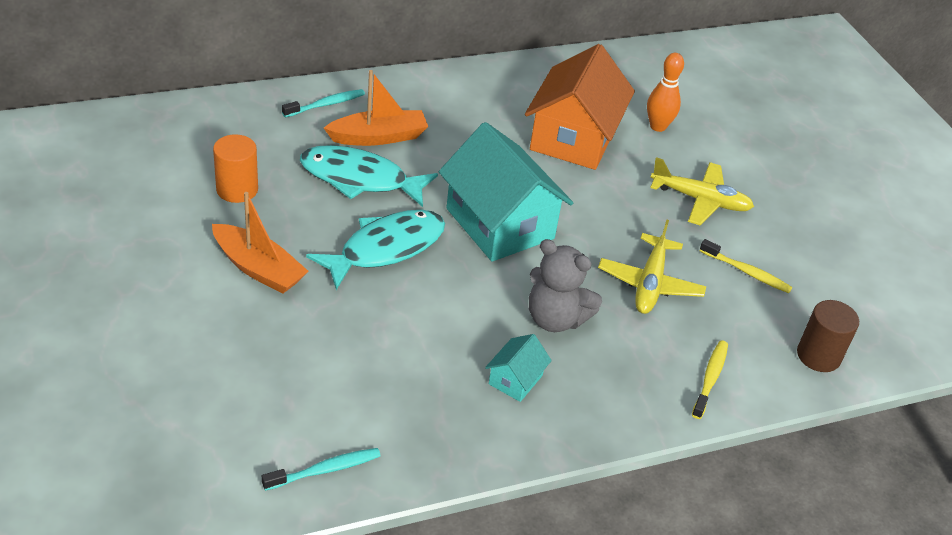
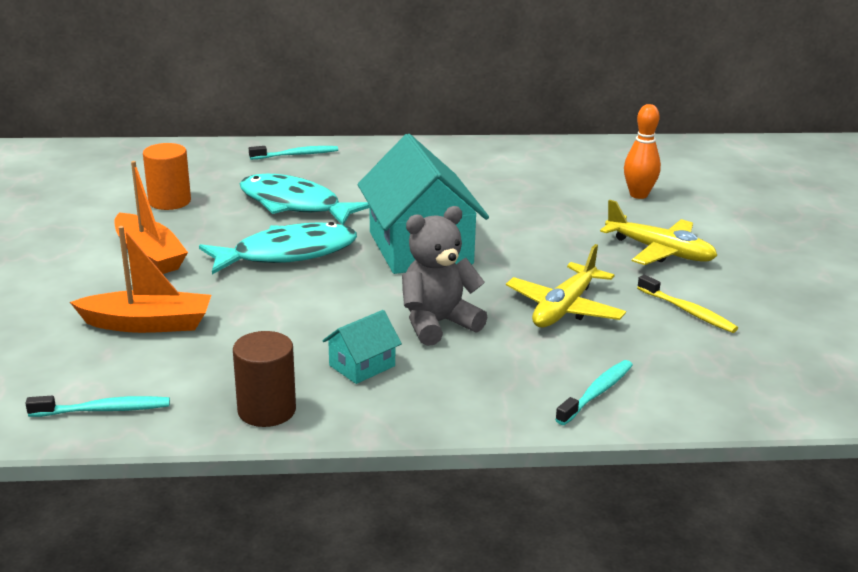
camera: 20 degrees right, 15 degrees down
(378, 137) = (333, 179): orange boat -> orange boat (148, 324)
(555, 319) = (437, 324): grey teddy bear -> grey teddy bear turned 105 degrees clockwise
(573, 138) = (539, 195): orange house -> none
(710, 378) = (597, 393): yellow toothbrush -> turquoise toothbrush
(818, 356) = (747, 390): brown cylinder -> brown cylinder (267, 410)

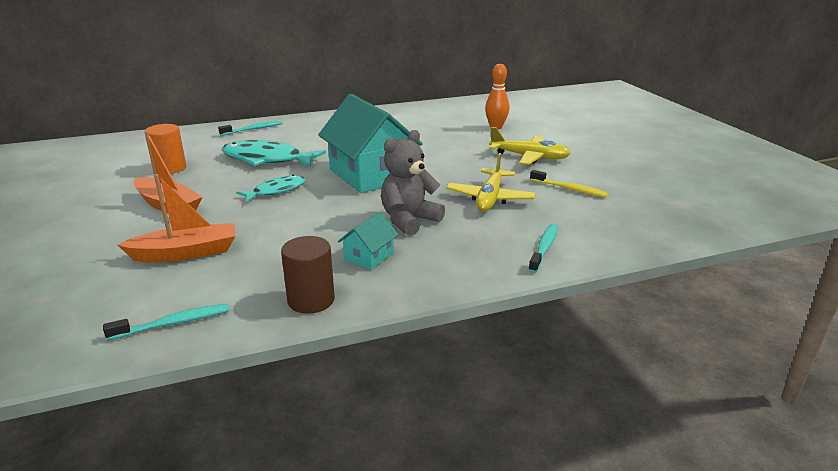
camera: 15 degrees left, 0 degrees up
(287, 254) = (276, 191): turquoise fish -> turquoise fish, size x0.59

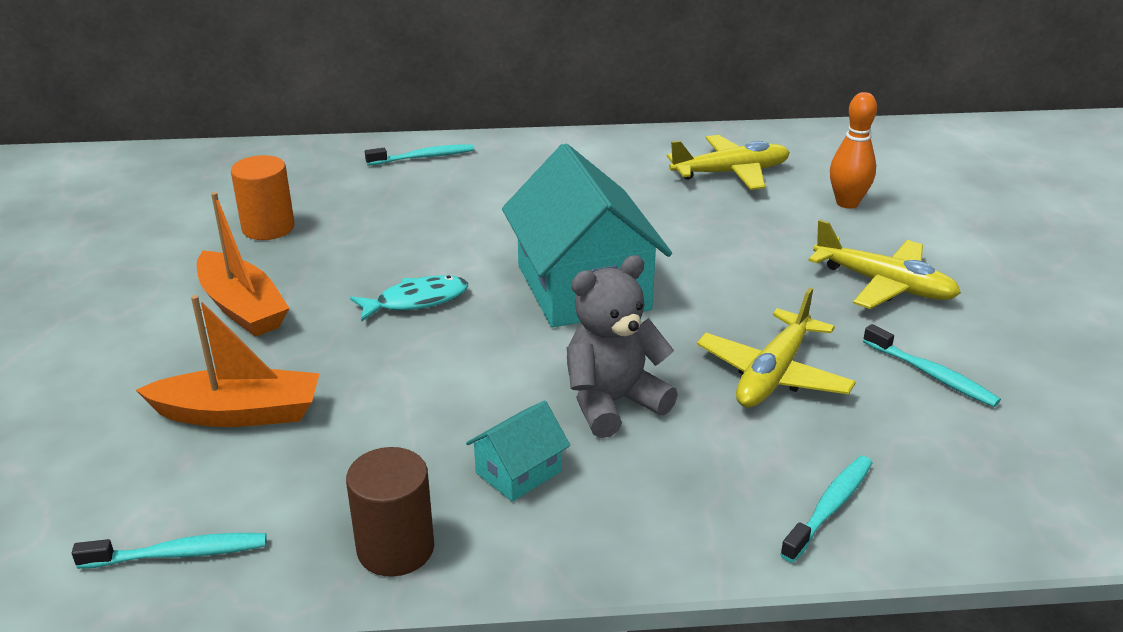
camera: 15 degrees right, 5 degrees up
(267, 159) = (423, 229): turquoise fish -> none
(430, 121) = (731, 173): none -> yellow plane
(570, 189) = (932, 375): yellow toothbrush -> turquoise toothbrush

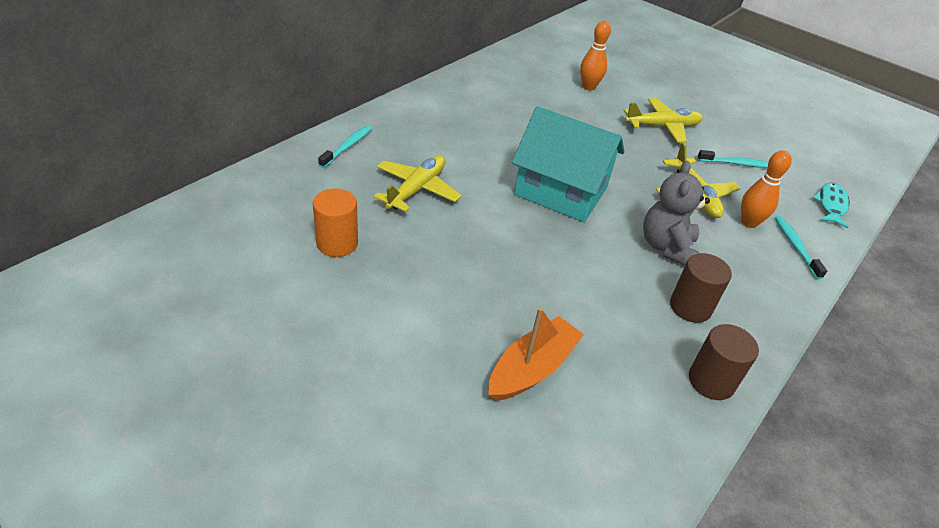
camera: 50 degrees left, 10 degrees up
(179, 554) = (641, 463): turquoise toothbrush -> none
(242, 307) = (418, 305): orange boat -> none
(416, 301) = (501, 244): turquoise fish -> turquoise fish (831, 205)
(518, 472) = (690, 307): turquoise house -> brown cylinder
(731, 173) = (518, 89): yellow plane -> yellow plane (417, 189)
(803, 443) = (749, 222): none -> orange bowling pin

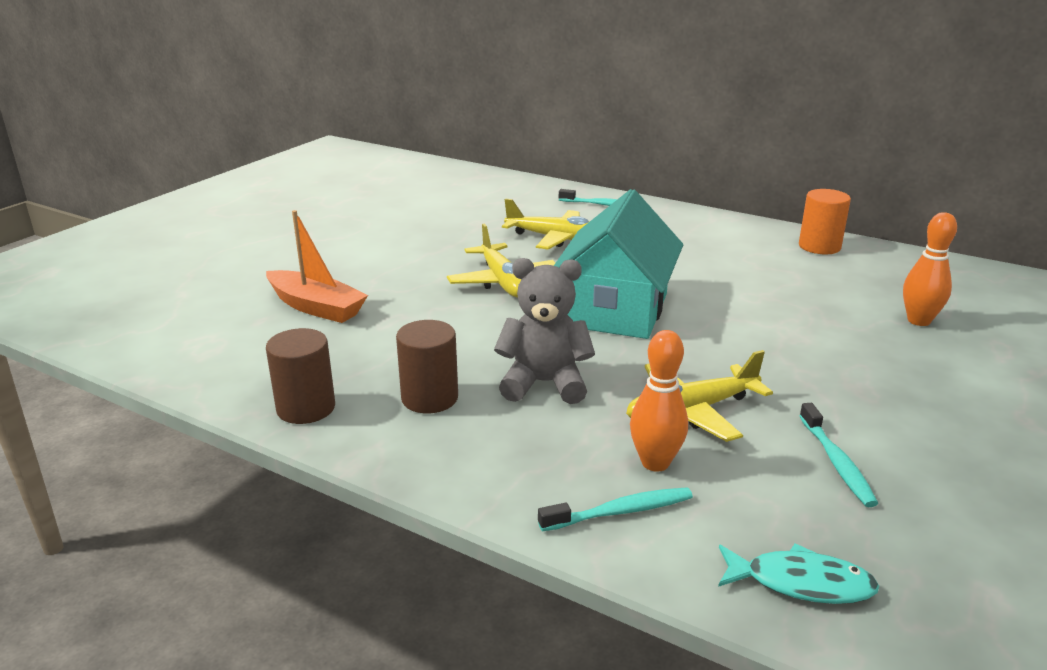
camera: 85 degrees right, 15 degrees down
(337, 243) = (455, 218): orange cylinder -> orange cylinder (819, 246)
(663, 126) = (877, 386): yellow plane -> yellow plane (502, 281)

